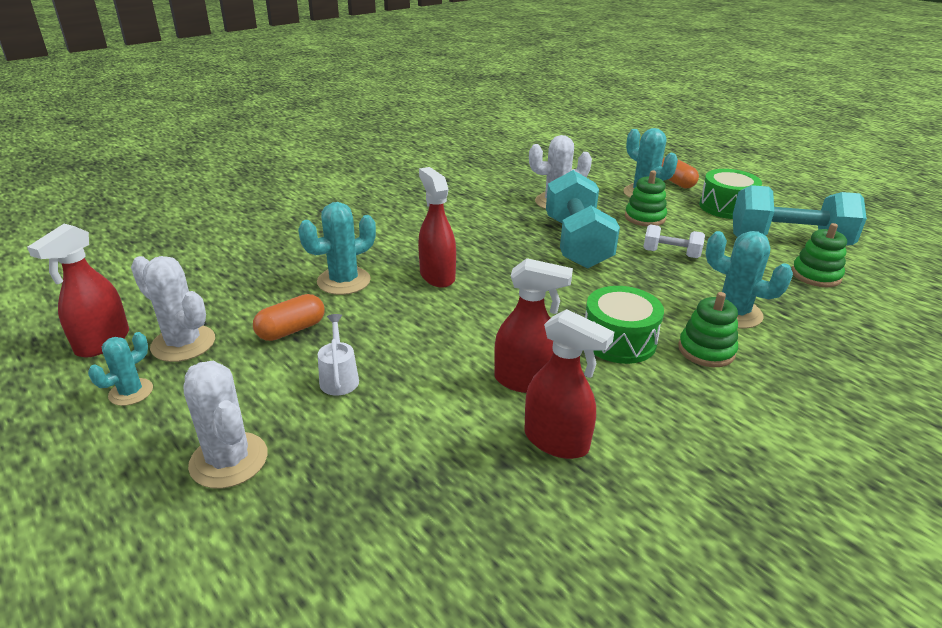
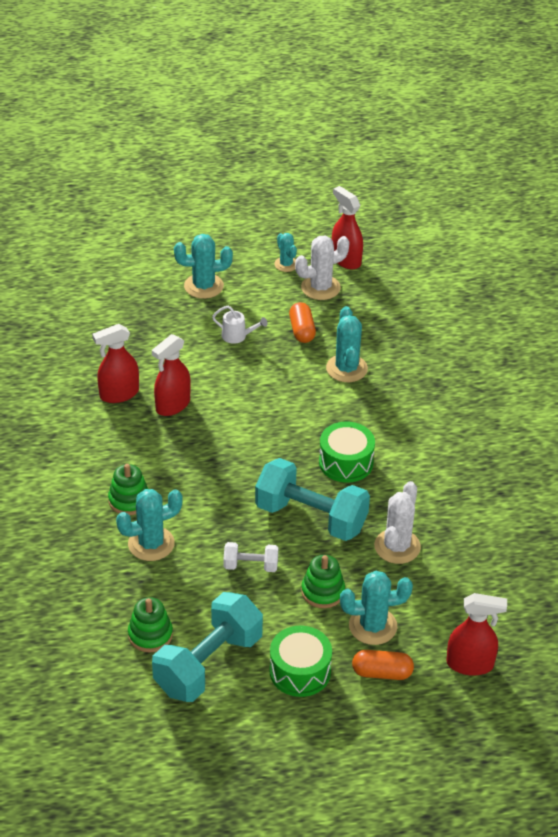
camera: 120 degrees right, 10 degrees up
(229, 460) = (203, 286): white cactus -> turquoise cactus
(437, 276) = (319, 415): red spray bottle -> red spray bottle (470, 664)
(619, 340) = (173, 465): green drum -> green drum (346, 462)
(671, 253) = (250, 566): white dumbbell -> white dumbbell turned 45 degrees clockwise

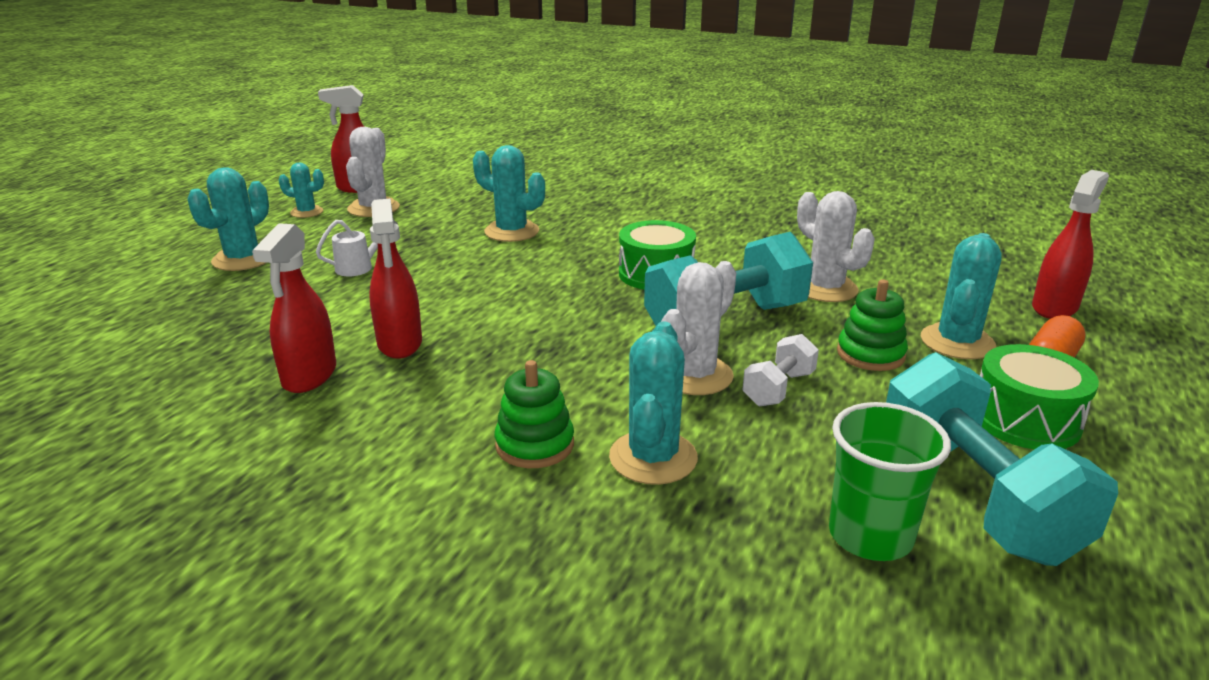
camera: 55 degrees left, 15 degrees down
(150, 635) = (870, 535): green stacking toy -> green cup
(236, 529) = (694, 375): none -> white cactus
(302, 330) = (416, 234): orange capsule -> none

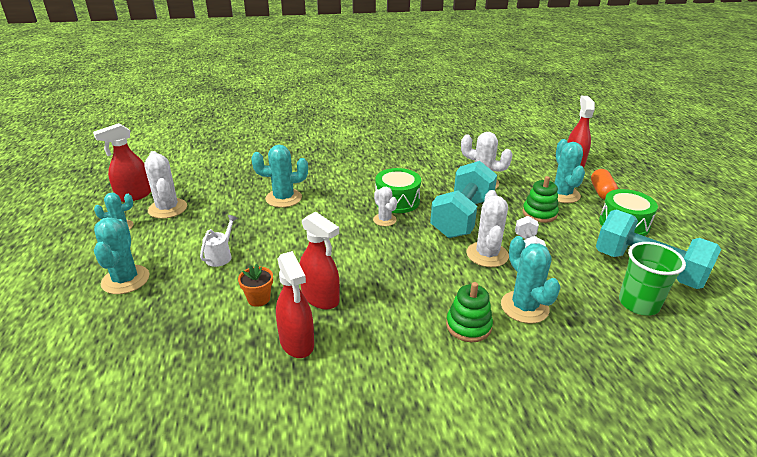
camera: 35 degrees left, 5 degrees up
(335, 320) = (258, 299): none -> orange flower pot
(605, 290) = (384, 220): none -> white cactus

